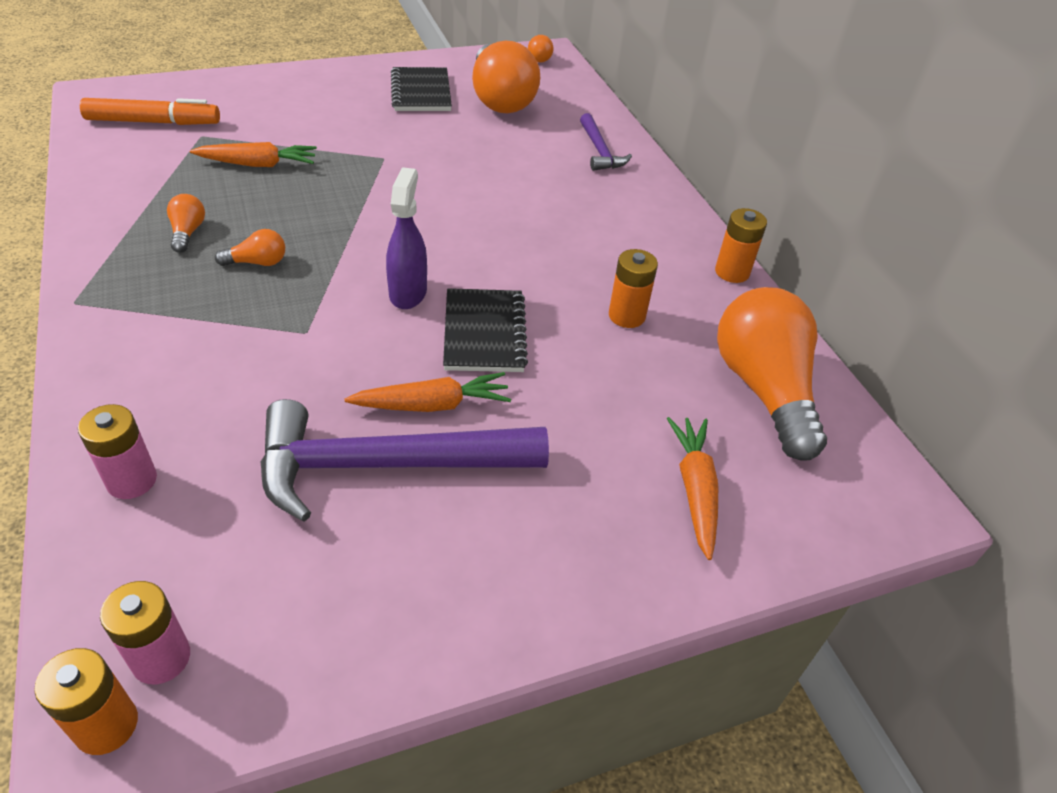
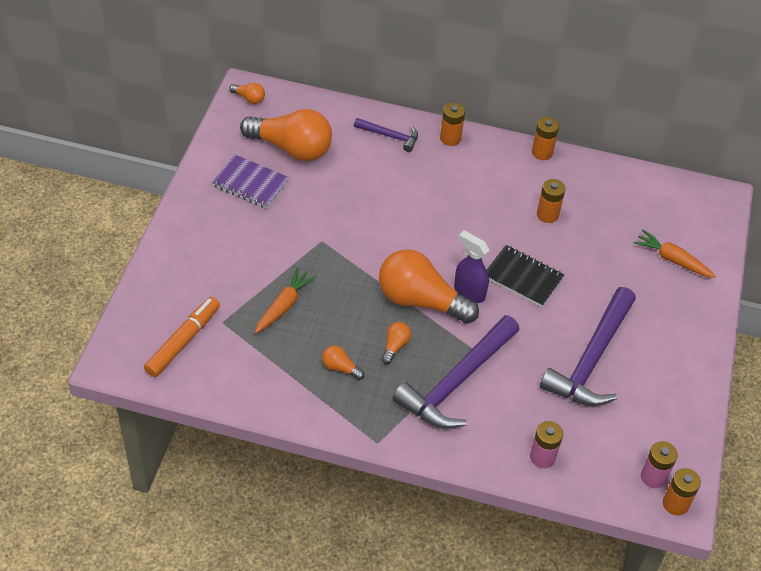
camera: 55 degrees left, 5 degrees up
(231, 337) = (457, 382): none -> purple hammer
(421, 92) = (250, 183): black notebook -> purple notebook
(433, 404) = (562, 323): orange carrot -> none
(654, 192) = (450, 138): none -> orange battery
(763, 390) = (630, 197): orange light bulb -> orange light bulb (420, 301)

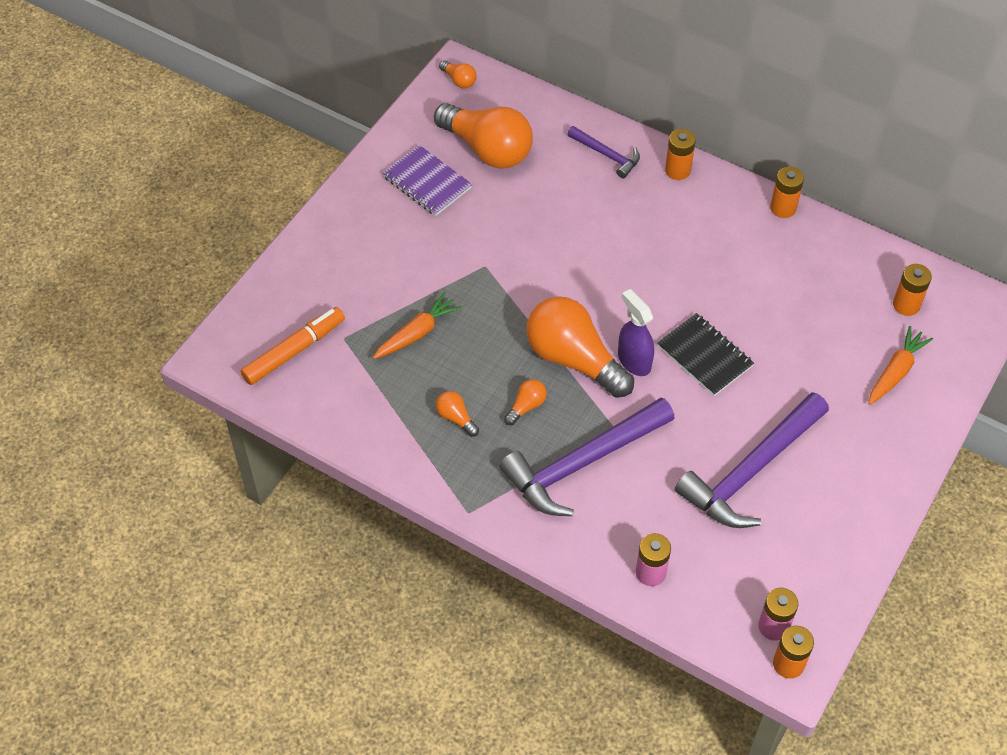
camera: 20 degrees right, 5 degrees up
(547, 215) = (762, 286): orange battery -> orange battery (906, 305)
(672, 260) = (896, 371): orange carrot -> orange carrot turned 75 degrees clockwise

